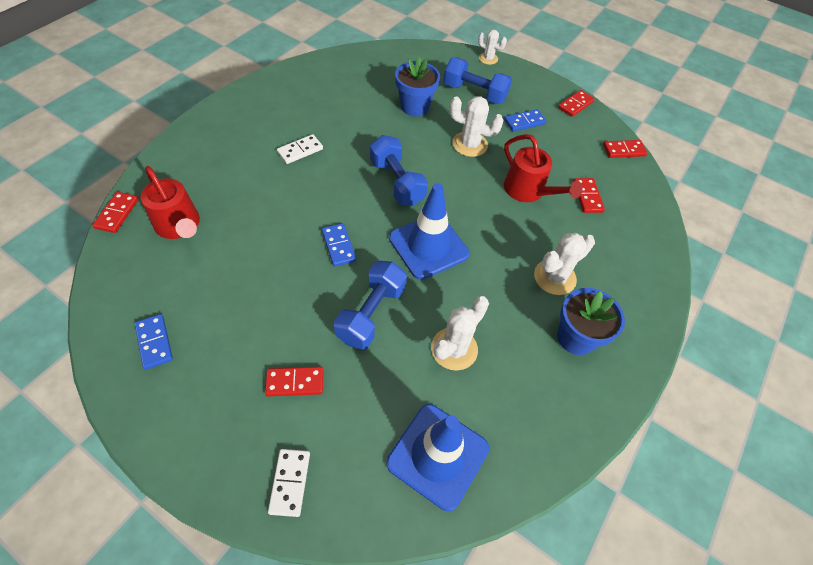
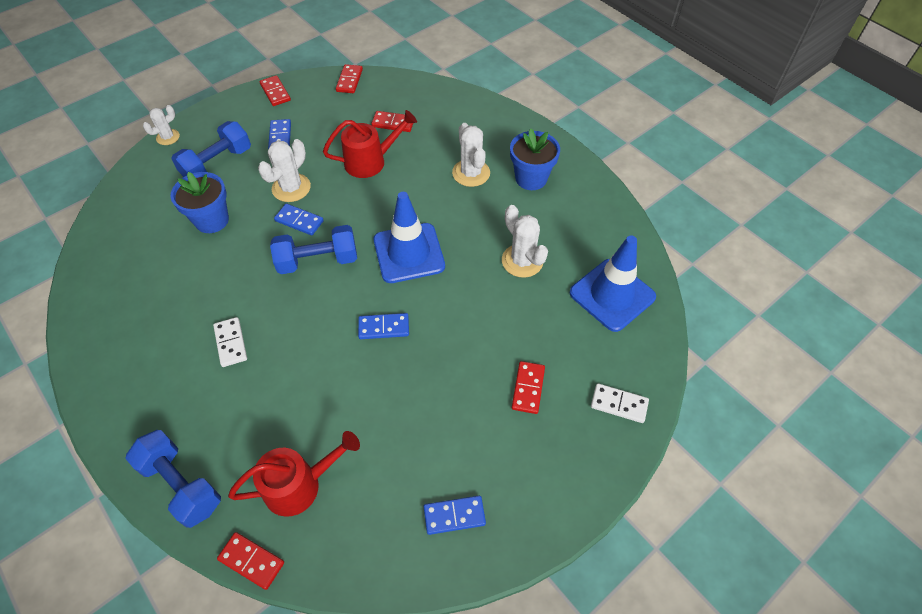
camera: 70 degrees left, 0 degrees up
(371, 313) = (471, 314): blue dumbbell -> blue dumbbell (181, 485)
(435, 159) = (299, 221): none -> blue domino

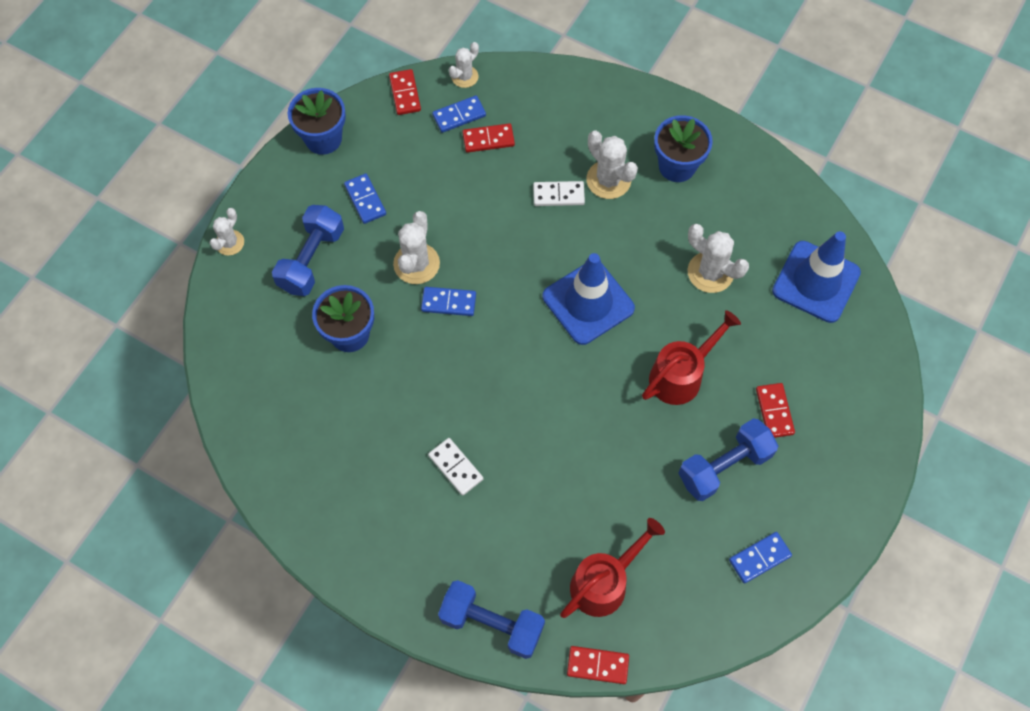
camera: 20 degrees left, 10 degrees up
(275, 92) = (323, 138): red domino -> blue flower pot
(318, 261) = (495, 344): blue dumbbell -> blue dumbbell (724, 466)
(371, 161) = (489, 200): red watering can -> red watering can (681, 375)
(384, 327) = (604, 396): blue domino -> blue domino (459, 115)
(398, 81) = (464, 76): none -> white cactus
(619, 404) = (865, 397): white domino -> white domino (558, 195)

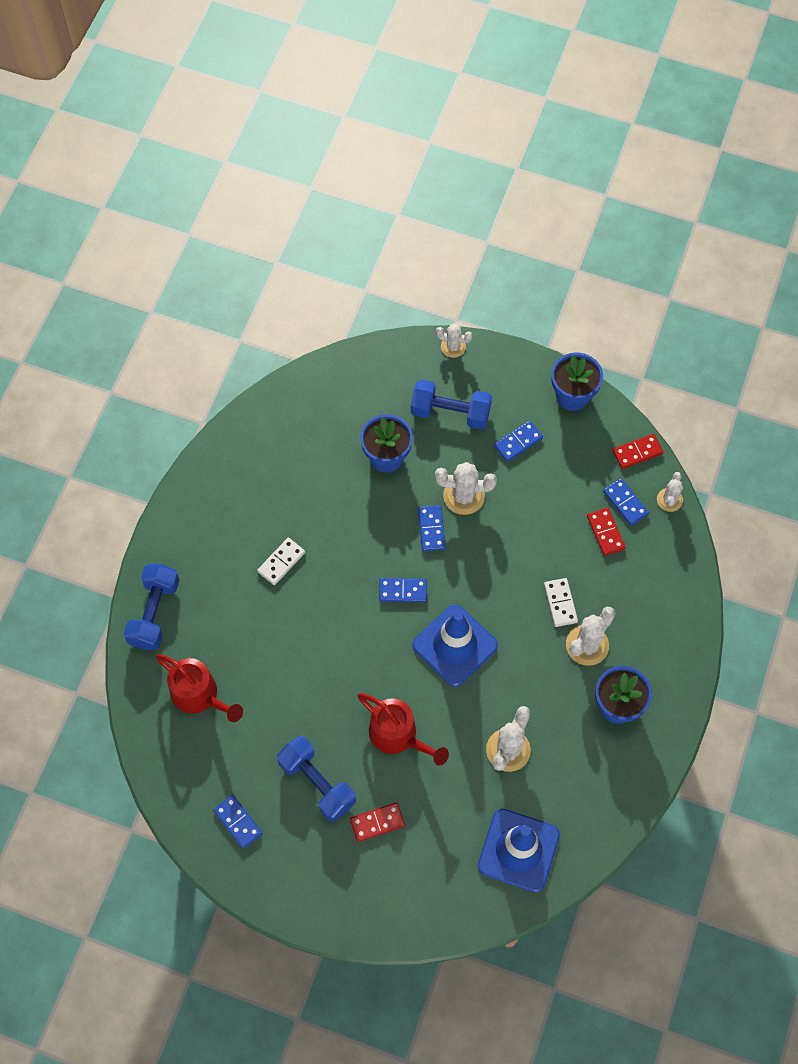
camera: 80 degrees right, 0 degrees up
(464, 76) = (669, 500): white cactus -> white cactus turned 75 degrees clockwise
(516, 343) = (403, 591): none -> blue domino
(597, 665) = (130, 700): red domino -> none

